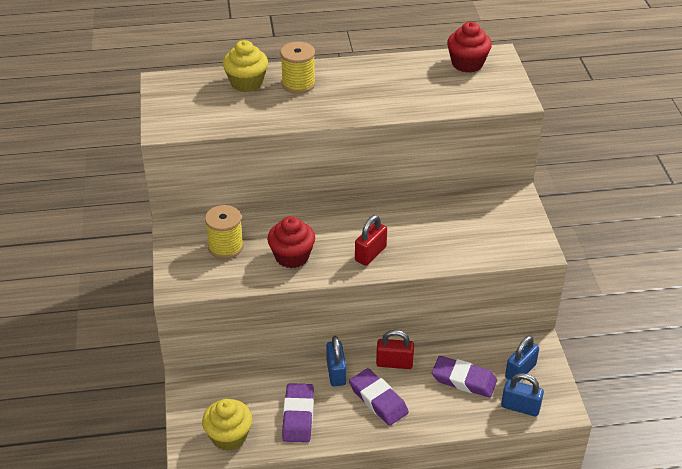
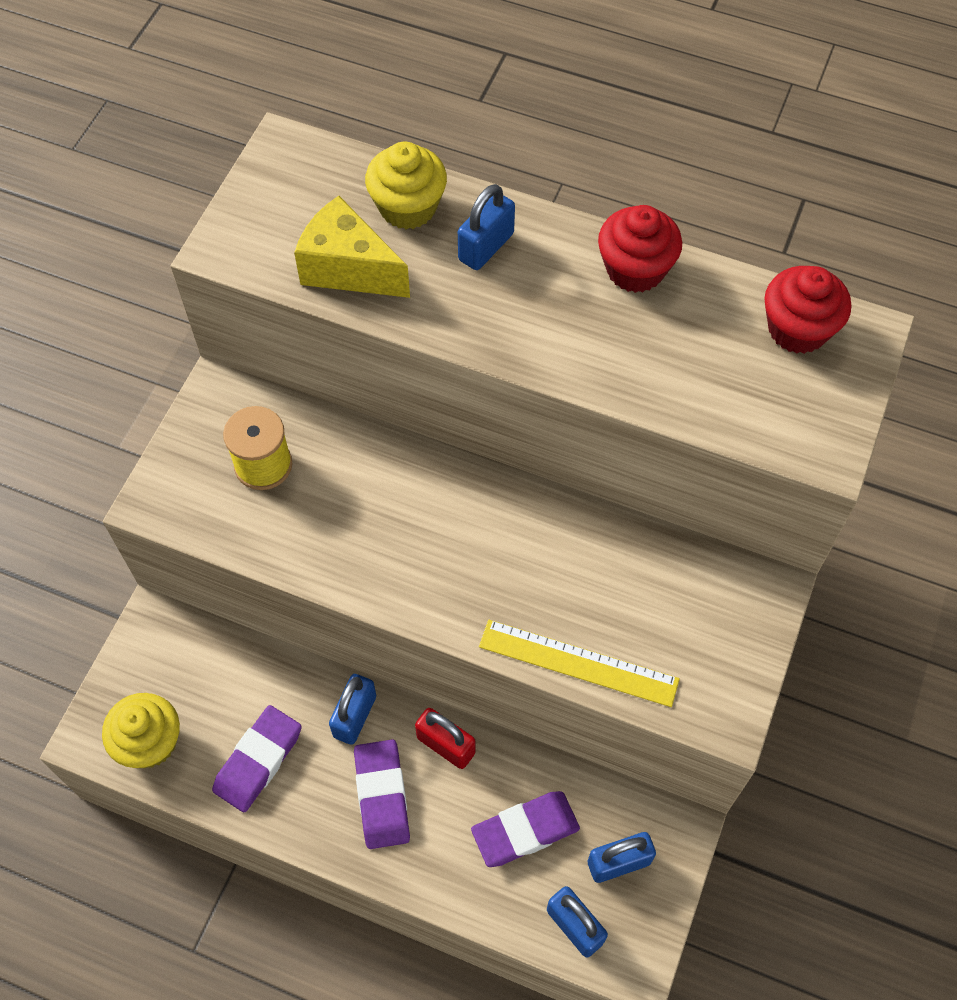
camera: 30 degrees right, 20 degrees up
(237, 114) = (348, 269): none -> yellow cheese
(292, 256) = (343, 532): red cupcake -> red cupcake (635, 269)
(298, 84) = (486, 247): yellow spool -> blue padlock
(370, 254) = (460, 587): red padlock -> none
(453, 258) = (578, 663): none -> yellow ruler
(464, 380) = (525, 830): purple eraser -> purple eraser turned 75 degrees counterclockwise

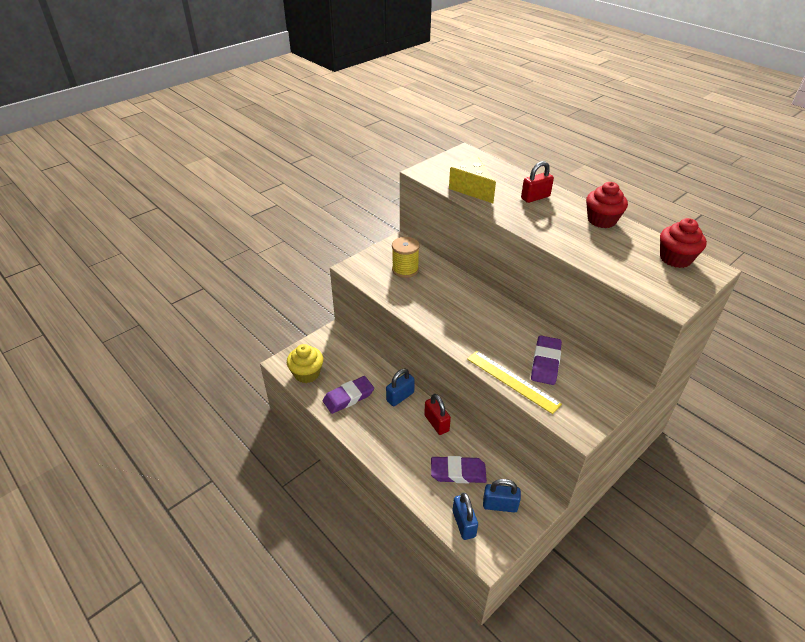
camera: 25 degrees right, 20 degrees down
(382, 796) = (396, 431): purple eraser -> purple eraser (545, 363)
(408, 207) = (507, 179): yellow cupcake -> none
(486, 247) = (535, 197): blue padlock -> red padlock

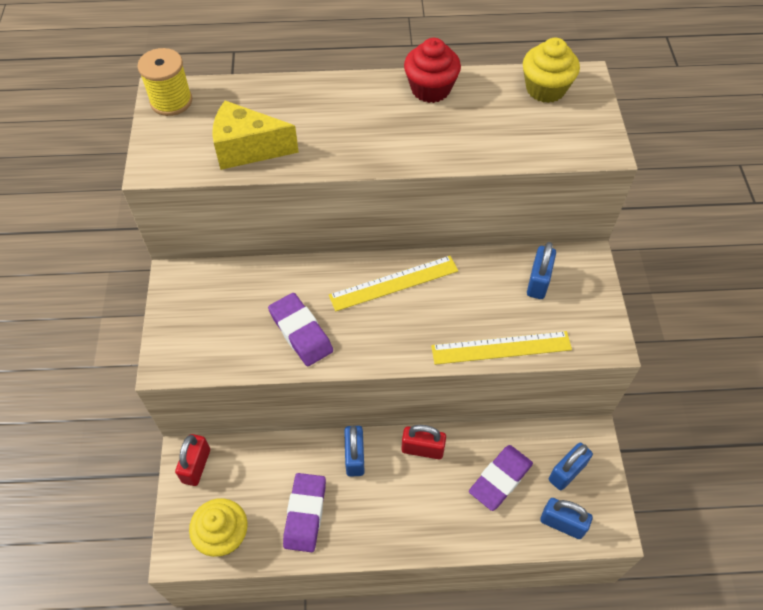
camera: 50 degrees left, 15 degrees up
(405, 269) = (231, 310): yellow spool -> yellow spool (171, 101)
(495, 314) = (394, 283): none -> yellow ruler
(535, 197) = (330, 107): red padlock -> red padlock (196, 466)
(545, 363) = (503, 298): purple eraser -> purple eraser (301, 332)
(577, 372) = (538, 282): none -> blue padlock
(675, 258) = (545, 89): red cupcake -> yellow cupcake

